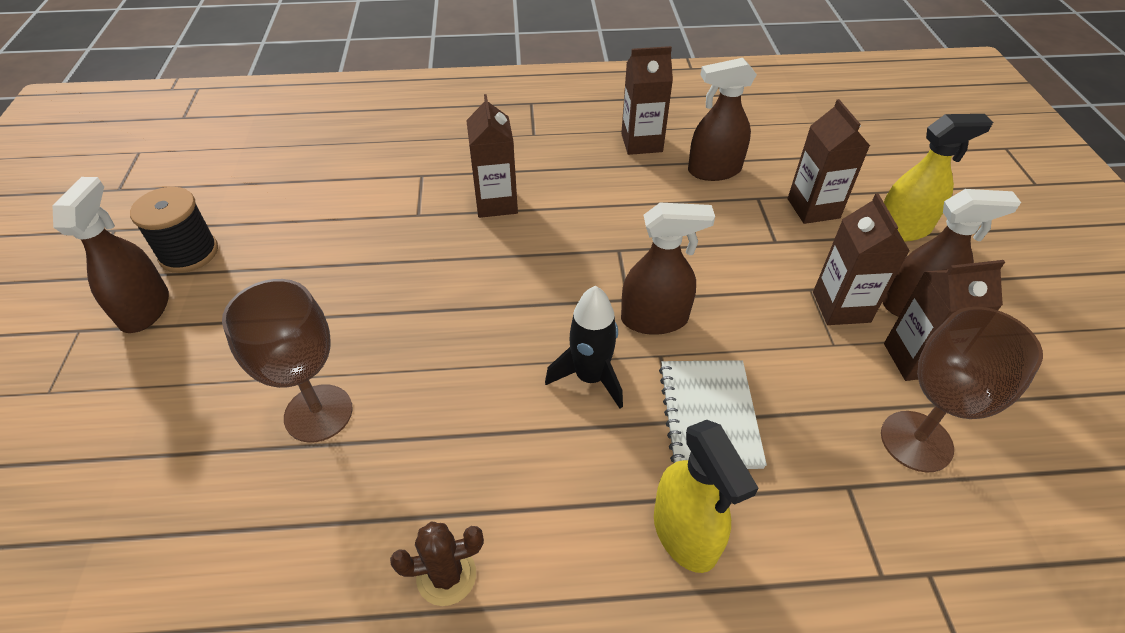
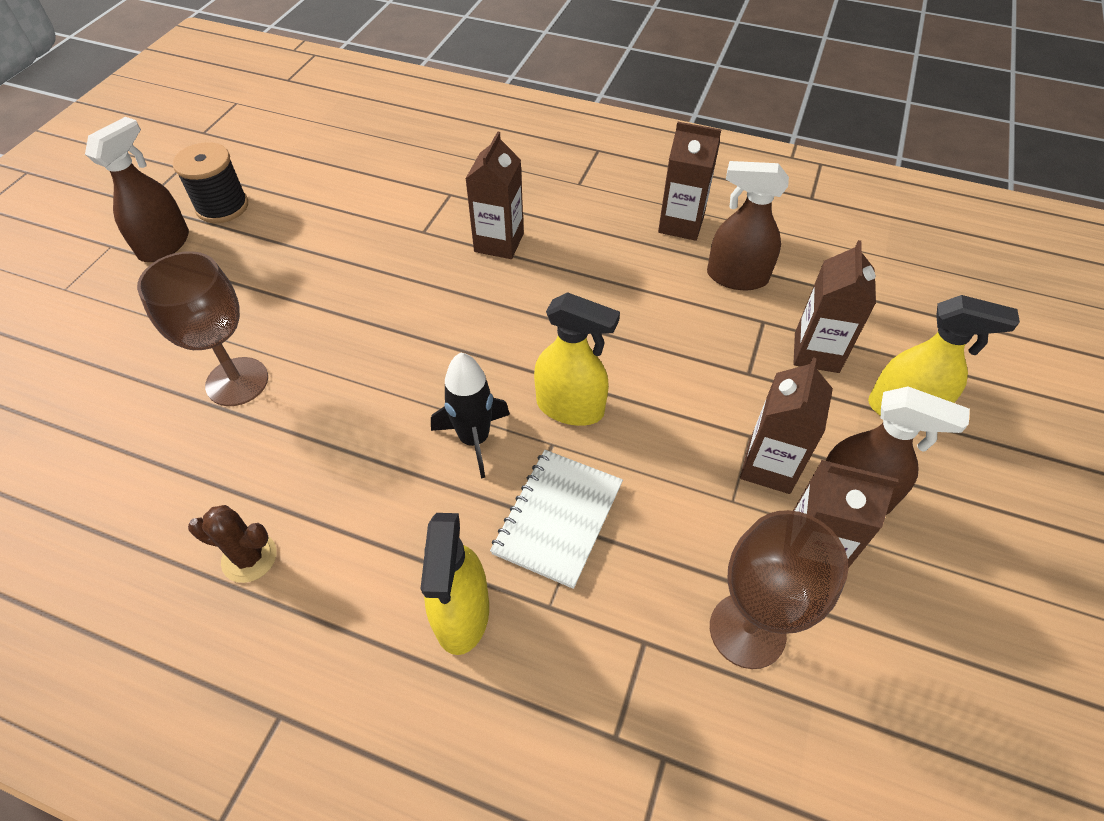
camera: 25 degrees right, 5 degrees up
(655, 319) = (570, 407): brown spray bottle -> yellow spray bottle

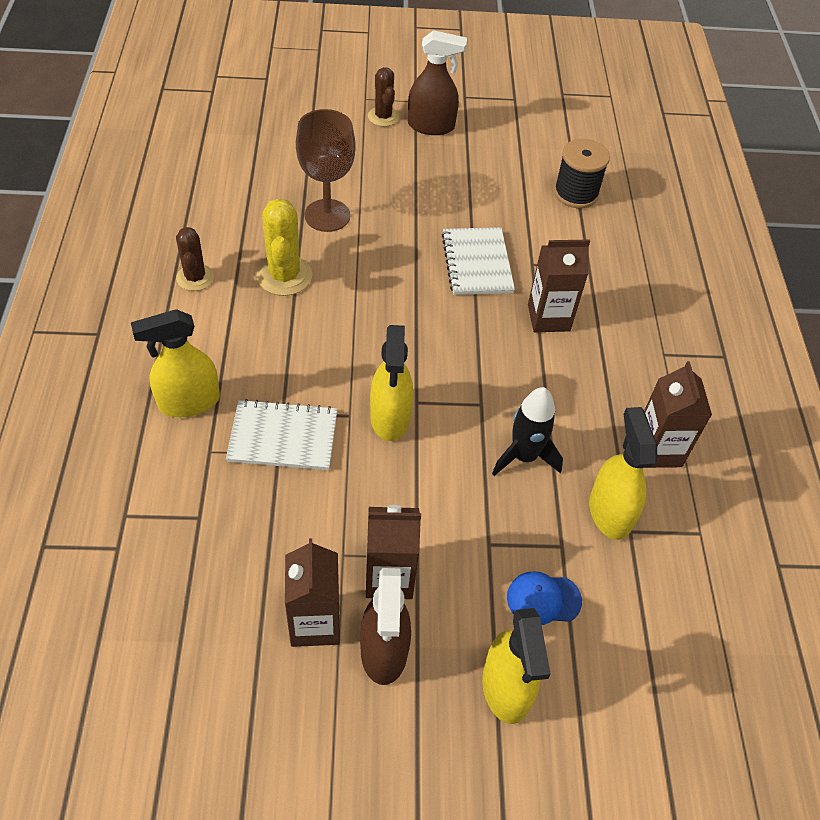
camera: 65 degrees right, 0 degrees up
(112, 281) = (383, 117): none -> brown cactus
(222, 207) = (487, 138): black spool -> black spool (576, 193)
(309, 452) = (284, 276): none -> yellow cactus
(397, 272) = (477, 263): none -> white notebook
(474, 439) = (333, 365): black rocket -> black rocket (524, 456)
(736, 277) = (609, 512): brown spray bottle -> yellow spray bottle
(747, 630) = (227, 585): brown goblet -> none
(816, 352) = (543, 599): brown carton -> blue cap

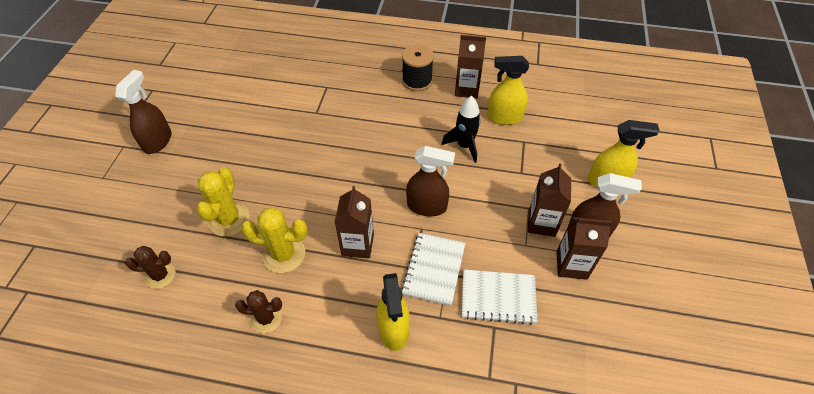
camera: 75 degrees left, 0 degrees up
(327, 215) = (229, 219): brown goblet -> yellow cactus
(383, 117) = (131, 169): brown cactus -> brown cactus (160, 275)
(390, 418) = (427, 206): yellow spray bottle -> brown spray bottle
(477, 263) = (307, 140): white notebook -> white notebook (498, 297)
(543, 599) = (555, 155): blue cap -> none
(548, 318) = (363, 114): brown carton -> brown carton (357, 245)
(576, 193) = (261, 79): black spool -> black spool (417, 81)

